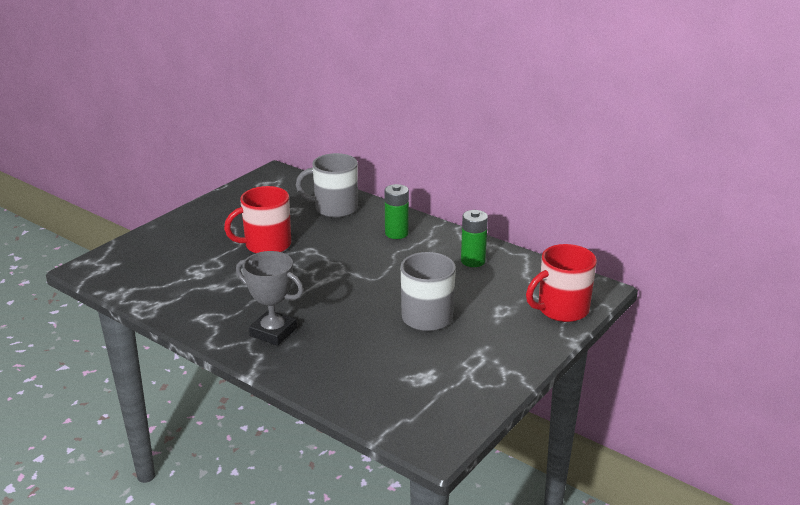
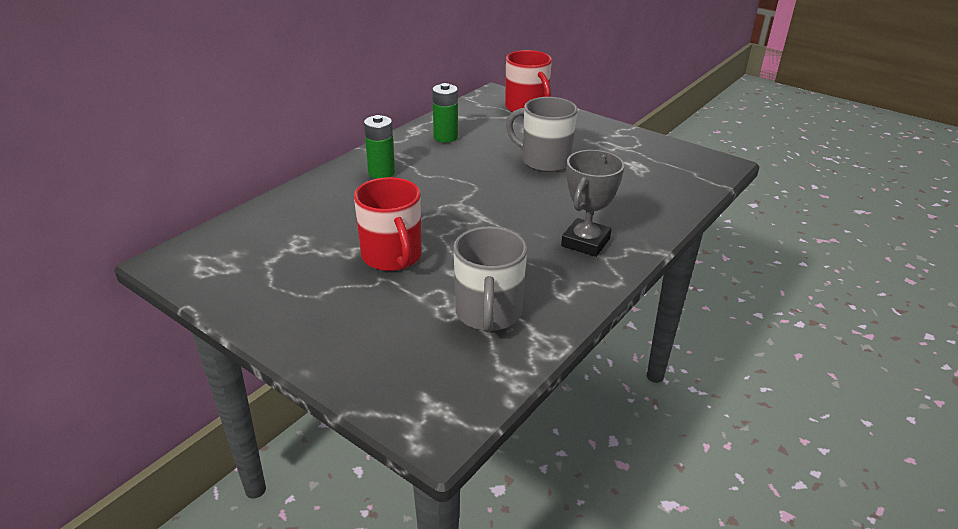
camera: 90 degrees left, 5 degrees up
(335, 208) = (306, 210): grey mug -> grey mug (488, 313)

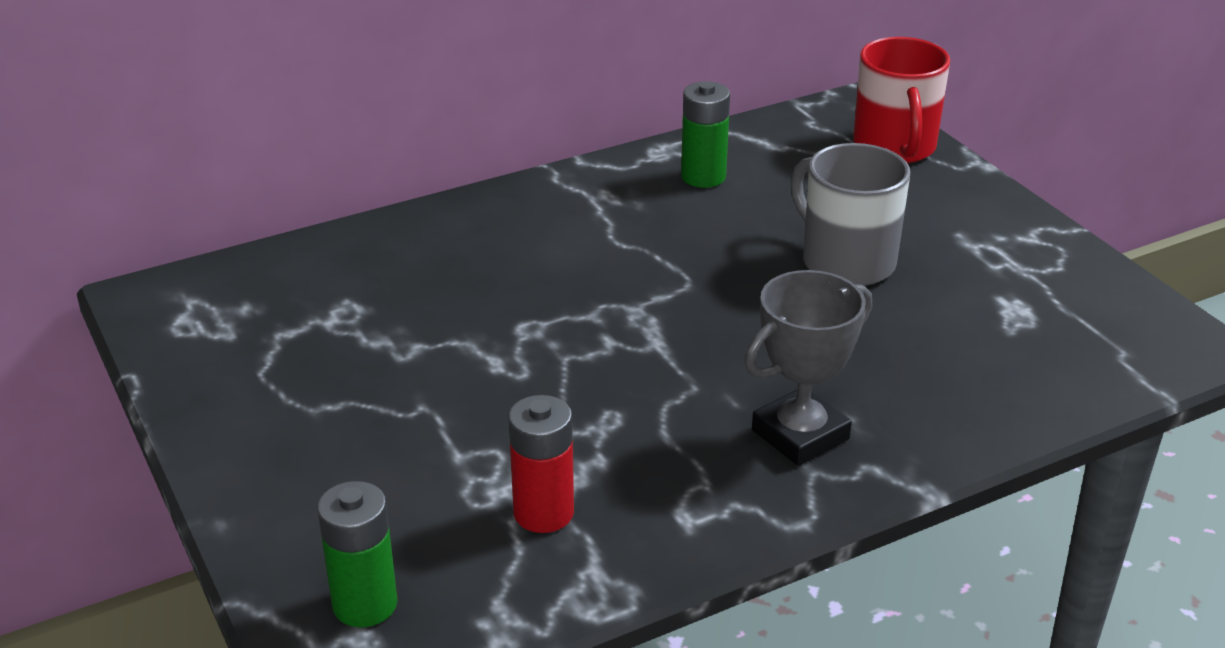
camera: 25 degrees right, 0 degrees up
(381, 173) = (549, 221): green battery -> green battery (365, 604)
(392, 256) = (464, 375): red mug -> none
(488, 313) = (543, 513): grey mug -> red battery

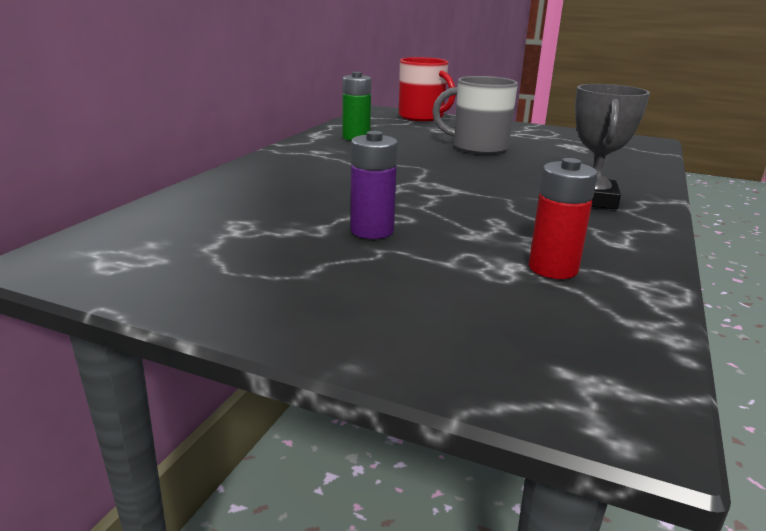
camera: 40 degrees left, 10 degrees down
(365, 604) = (557, 361): green battery -> none
(454, 375) = (372, 231): none -> purple battery

